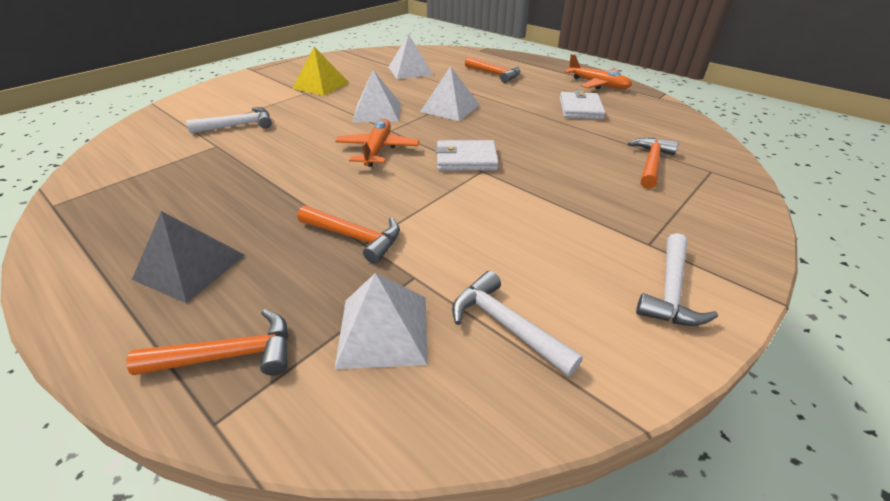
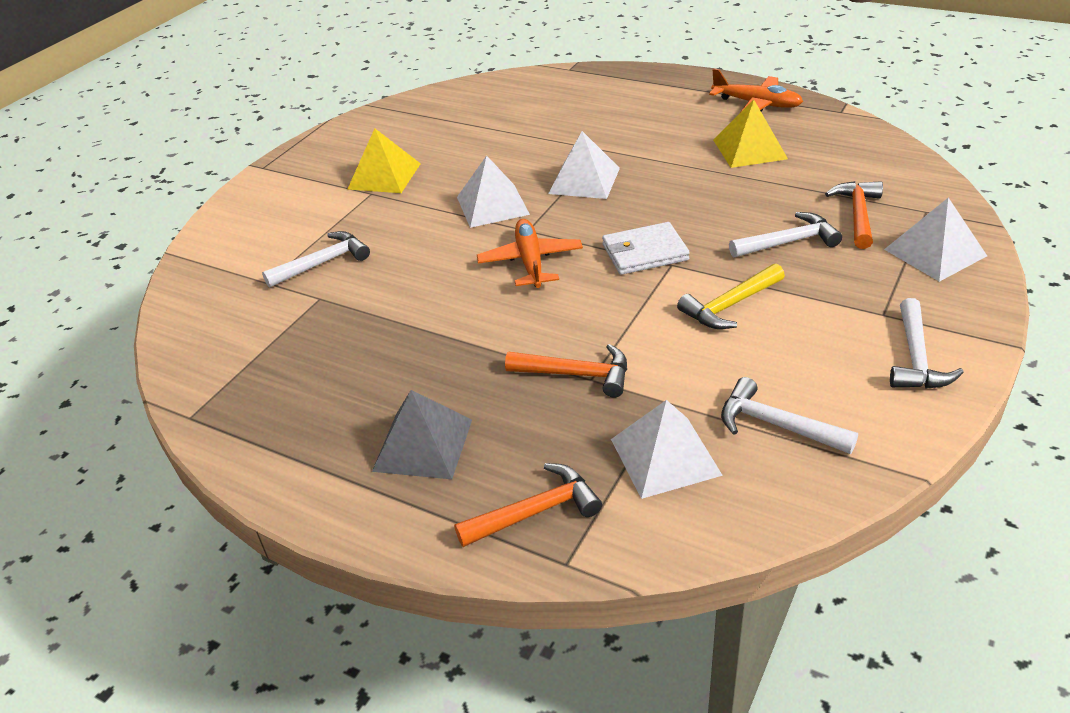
camera: 10 degrees left, 0 degrees up
(410, 70) = (493, 126): white pyramid -> white pyramid (935, 252)
(495, 74) = (614, 111): orange hammer -> none
(513, 210) = (729, 306): none -> yellow hammer
(580, 109) = (749, 149): white wallet -> yellow pyramid
(585, 172) = (789, 242): none -> white hammer

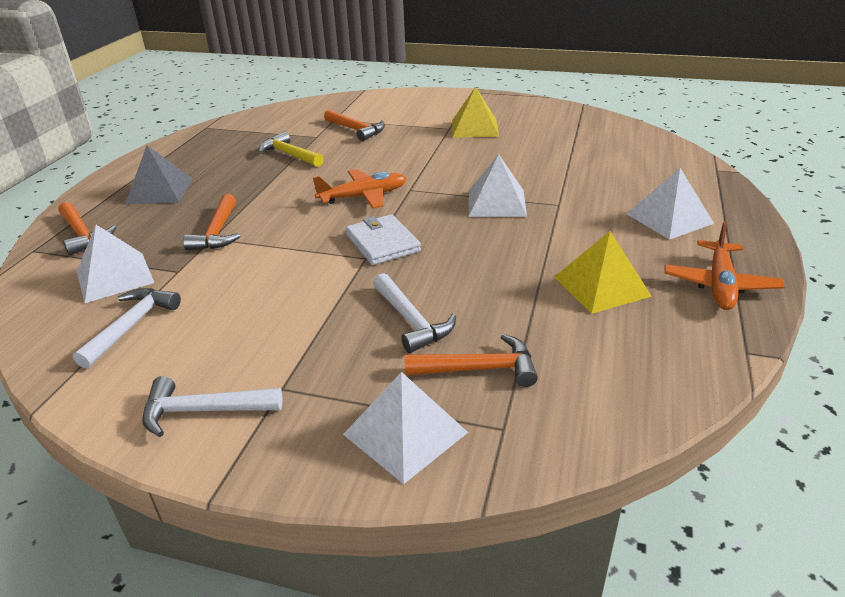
camera: 75 degrees right, 5 degrees down
(323, 263) = (356, 130): white hammer -> orange hammer
(492, 205) = (443, 171): white pyramid -> white pyramid (669, 218)
(729, 306) = (300, 292): yellow hammer -> yellow hammer (289, 154)

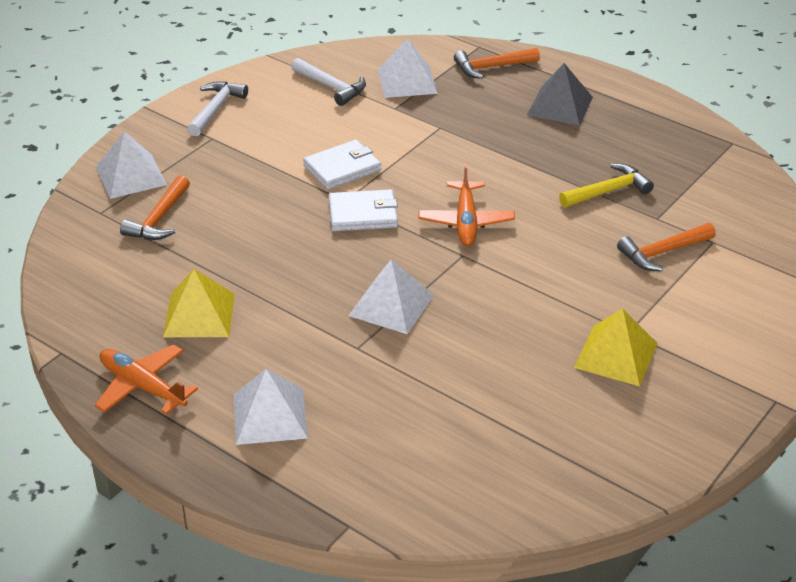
camera: 110 degrees right, 5 degrees up
(217, 232) = (448, 131): orange hammer -> none
(309, 273) = (342, 168): none -> white wallet
(411, 321) = (236, 203): white hammer -> none

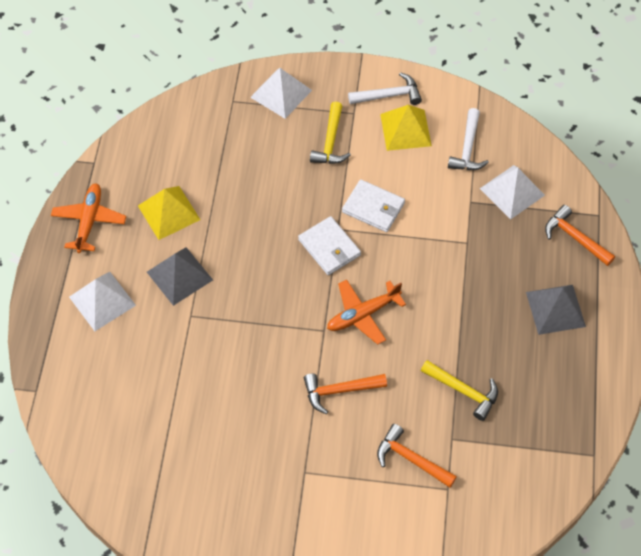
camera: 60 degrees right, 20 degrees up
(159, 219) = (246, 136): orange hammer -> orange hammer (339, 391)
(231, 166) = (330, 142): none -> yellow hammer
(295, 337) = (179, 276): none -> grey pyramid
(391, 305) = (243, 314): white pyramid -> none
(616, 355) = (275, 474): yellow pyramid -> yellow pyramid (405, 130)

